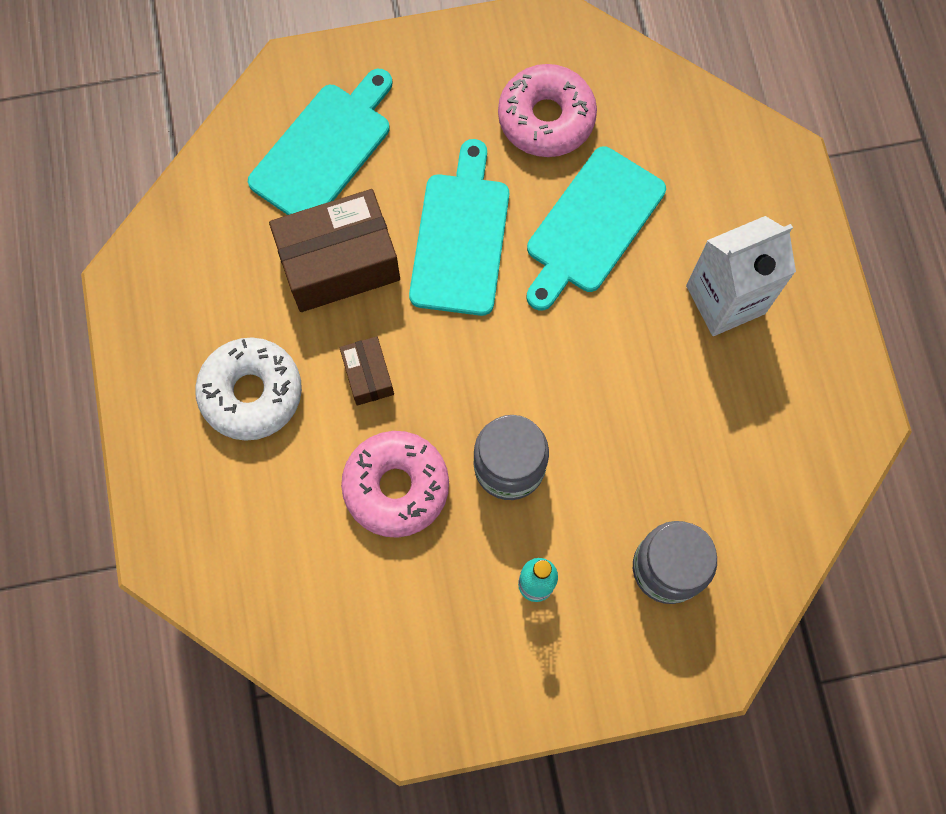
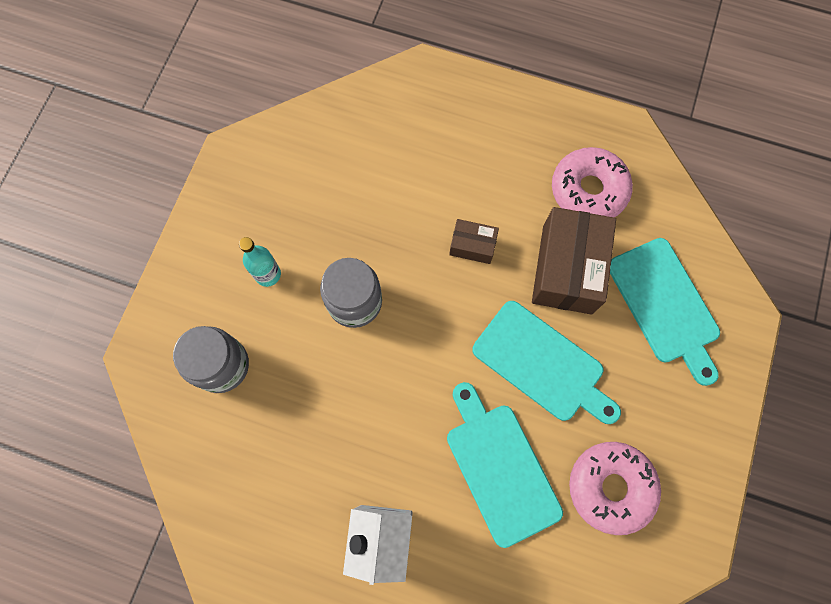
camera: 120 degrees right, 0 degrees up
(251, 393) = (502, 168): white donut -> none
(396, 487) = (385, 223): pink donut -> pink donut (588, 190)

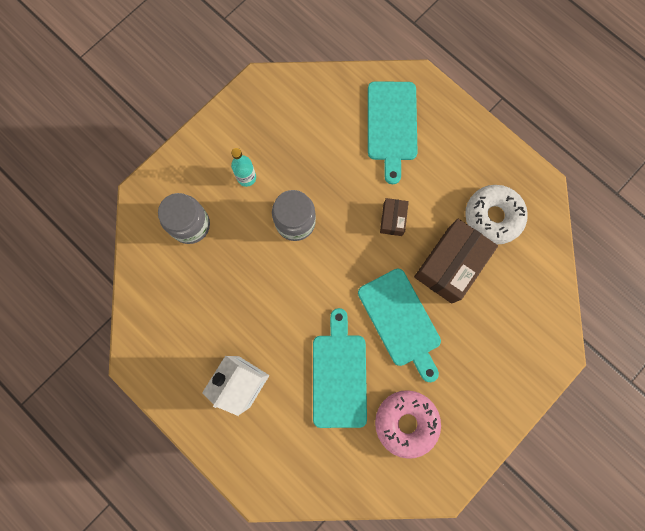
camera: 25 degrees right, 5 degrees up
(472, 246) = (392, 219): brown box -> brown box turned 60 degrees clockwise
(588, 190) = (493, 217): pink donut -> white donut
(665, 305) = (506, 321): turquoise cutting board -> turquoise cutting board (392, 125)

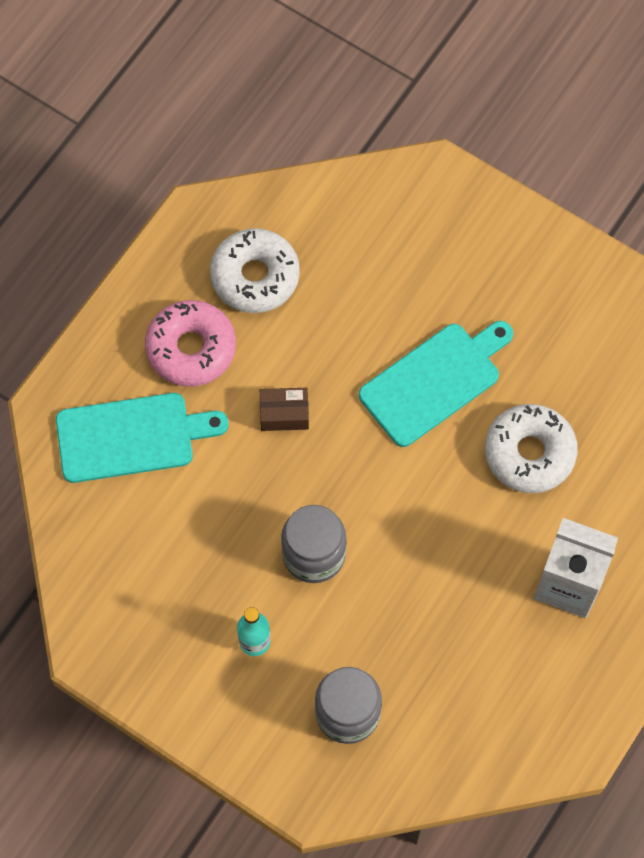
camera: 100 degrees left, 10 degrees down
(339, 375) = (529, 453): turquoise cutting board -> white donut
(406, 422) = (574, 355): pink donut -> pink donut (191, 348)
(450, 265) = (339, 326): brown box -> none

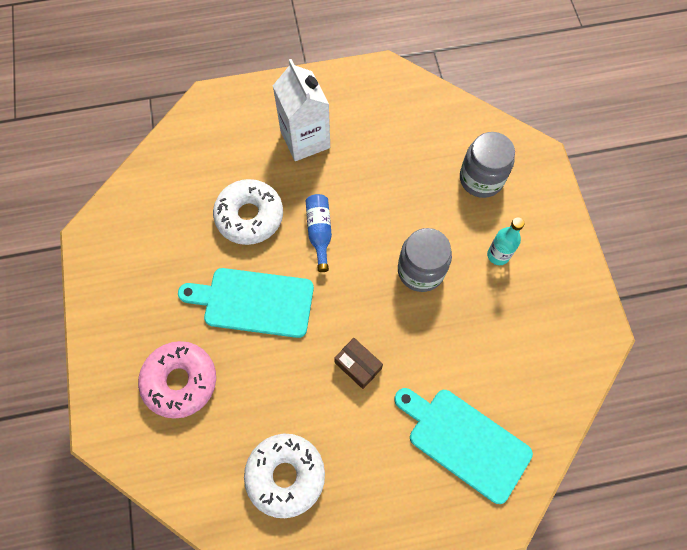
camera: 135 degrees left, 0 degrees up
(191, 348) = (373, 465): pink donut -> pink donut (180, 381)
(447, 500) = (319, 232): none -> blue bottle

